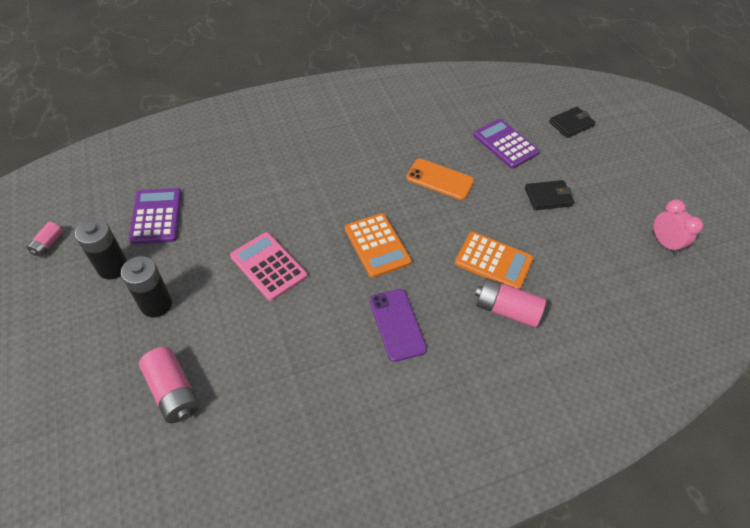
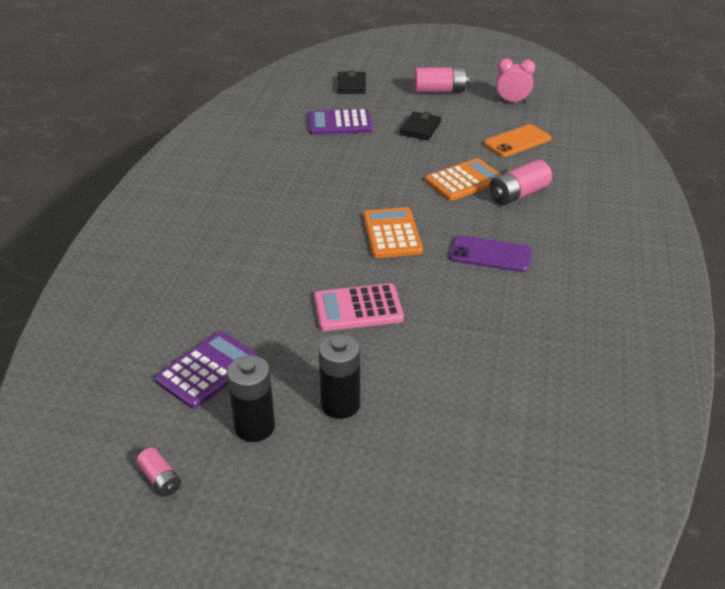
camera: 55 degrees left, 15 degrees down
(156, 216) = (208, 370): purple calculator -> purple calculator turned 105 degrees clockwise
(173, 391) = (465, 421): pink battery -> pink battery (439, 91)
(377, 245) = (392, 234): orange calculator -> orange calculator turned 105 degrees counterclockwise
(440, 179) = (346, 171): orange phone -> orange phone (517, 141)

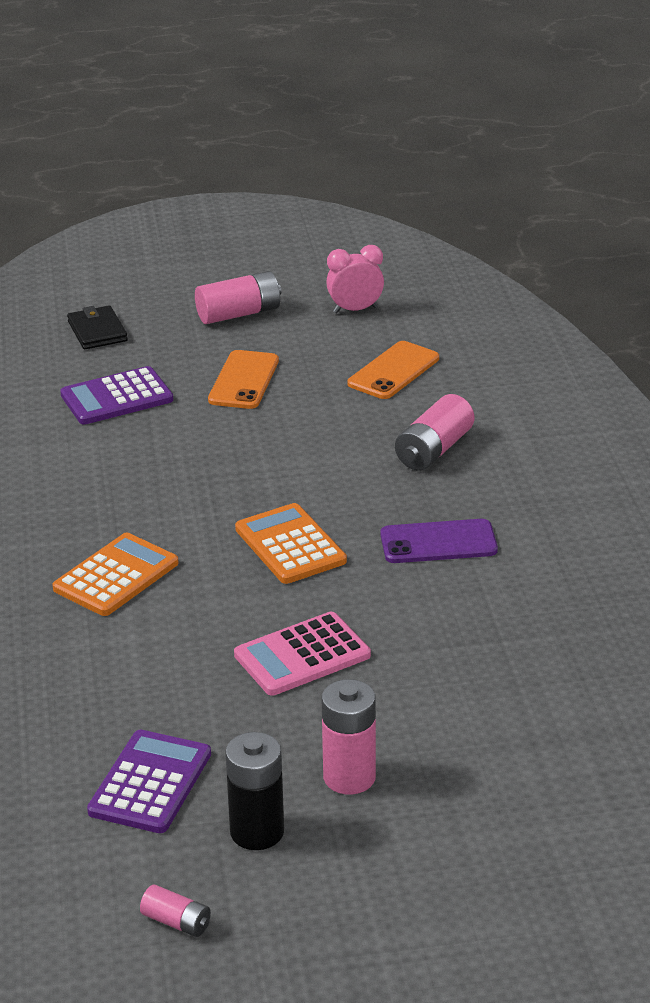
camera: 20 degrees left, 5 degrees down
(340, 405) = (349, 777): black battery -> pink battery
(420, 128) = (243, 380): black wallet -> orange phone
(464, 181) = (349, 446): orange calculator -> orange calculator (116, 576)

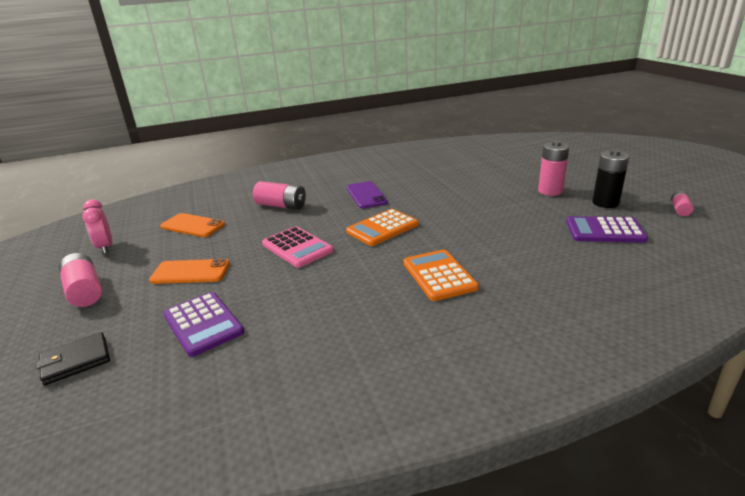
camera: 100 degrees left, 5 degrees down
(116, 576) = (439, 275): orange calculator -> orange calculator turned 45 degrees clockwise
(302, 655) = (475, 212): pink calculator -> pink calculator (297, 247)

